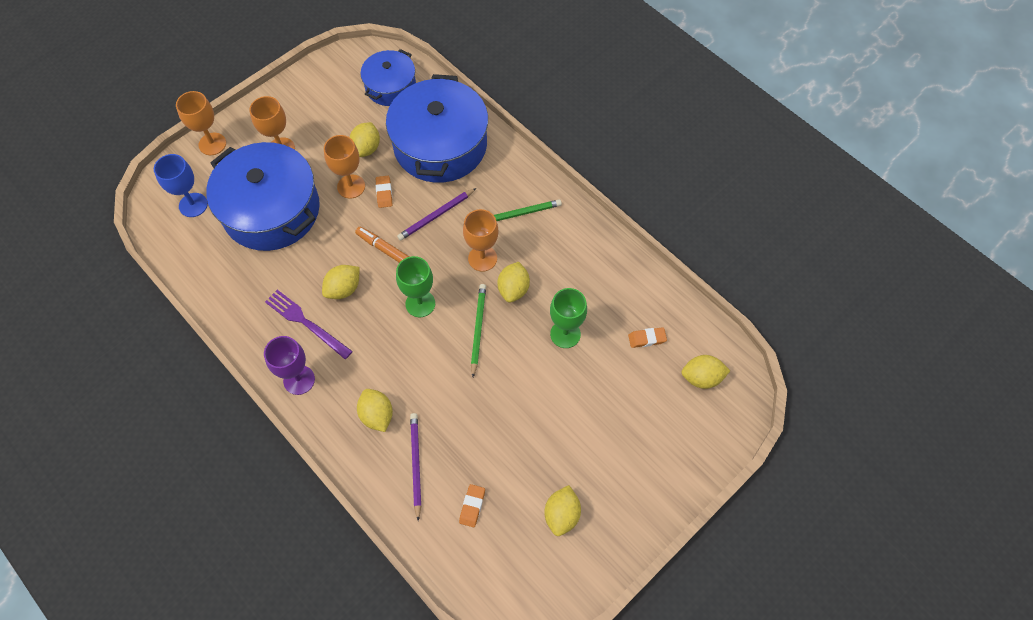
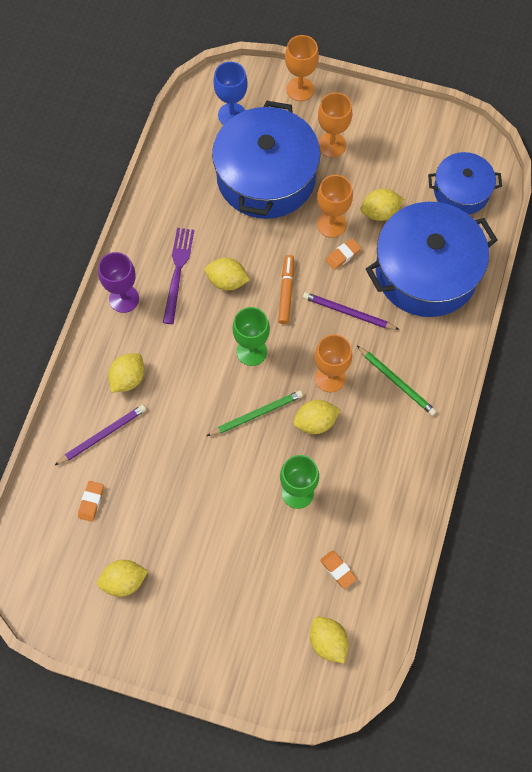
camera: 60 degrees right, 5 degrees up
(472, 506) = (91, 502): orange eraser -> orange eraser turned 60 degrees counterclockwise

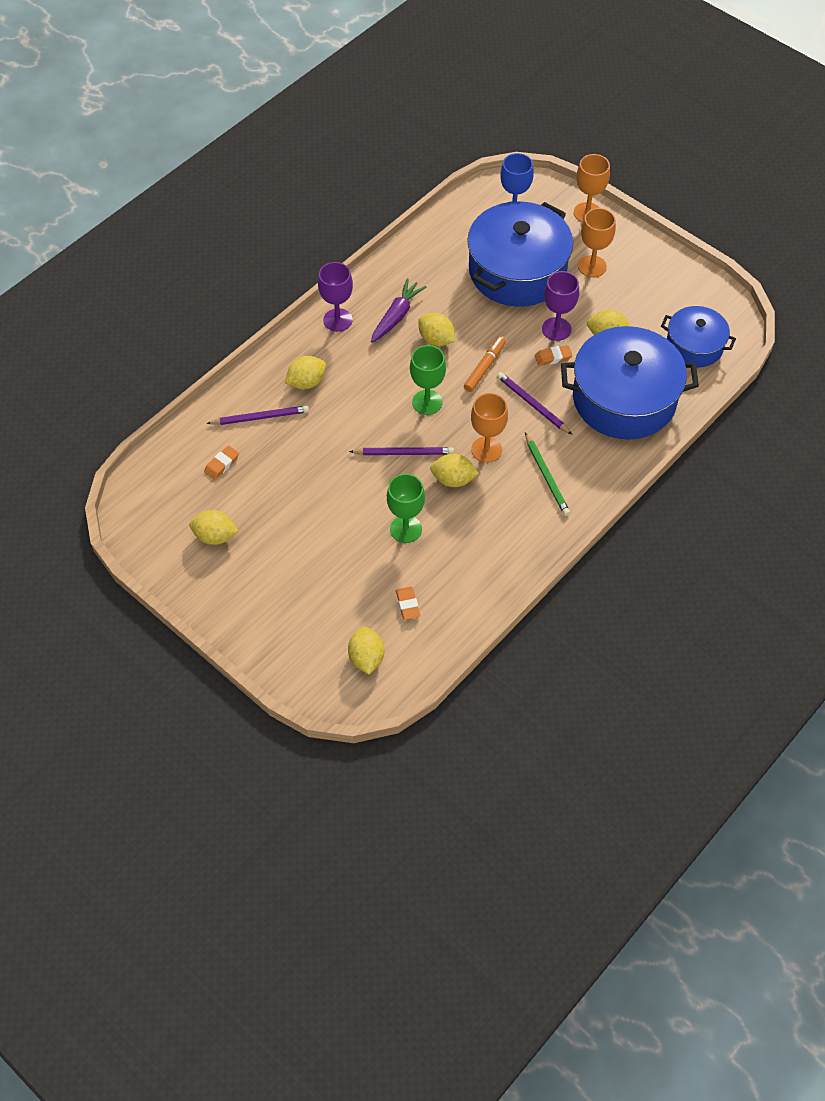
camera: 25 degrees right, 10 degrees down
(177, 271) = (396, 316): purple fork -> purple carrot
(256, 414) = (404, 453): green pencil -> purple pencil
(331, 224) = (556, 329): orange goblet -> purple goblet

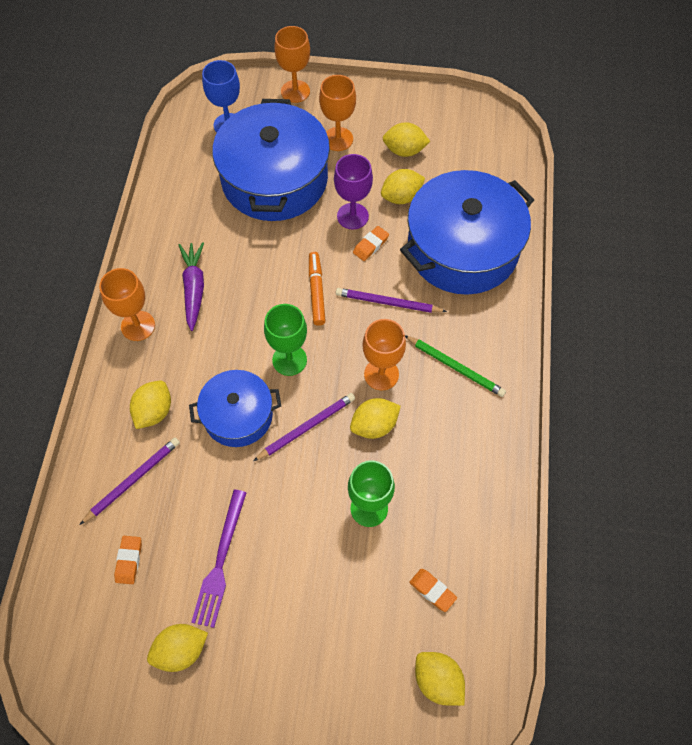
camera: 35 degrees left, 5 degrees up
(279, 501) = (220, 562): none -> purple fork
(337, 320) = (138, 326): purple goblet -> orange goblet
(436, 339) = (250, 290): yellow lemon -> yellow lemon (404, 150)
(694, 346) = (481, 165): blue pot -> blue pot (238, 416)

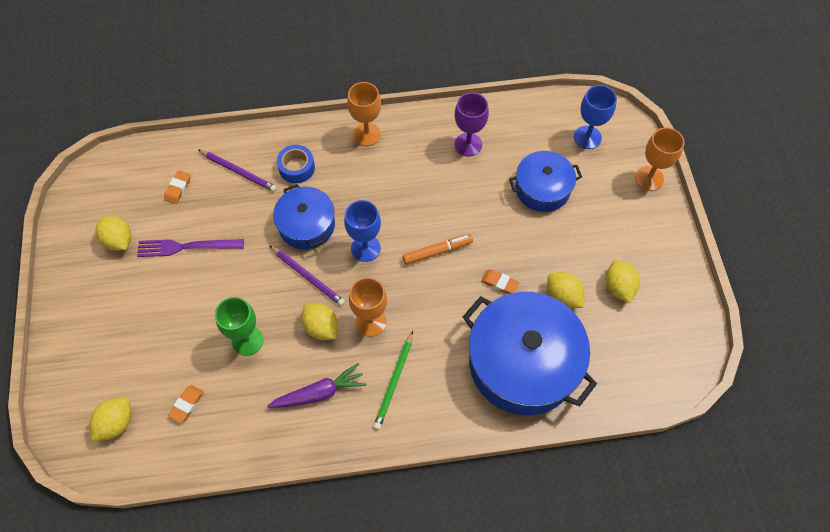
camera: 75 degrees right, 0 degrees up
(129, 560) = (178, 189): orange eraser -> orange eraser turned 60 degrees counterclockwise
(154, 411) = (296, 168): yellow lemon -> blue tape
(194, 288) = (412, 161): purple carrot -> purple carrot (319, 393)
(275, 179) = (542, 189): blue pot -> blue pot, size x0.56
(289, 360) = (365, 248): green goblet -> blue goblet
(338, 139) = (608, 227): orange goblet -> none
(352, 216) = (526, 260): purple goblet -> purple goblet (468, 144)
(388, 303) = (443, 311): purple pencil -> none

